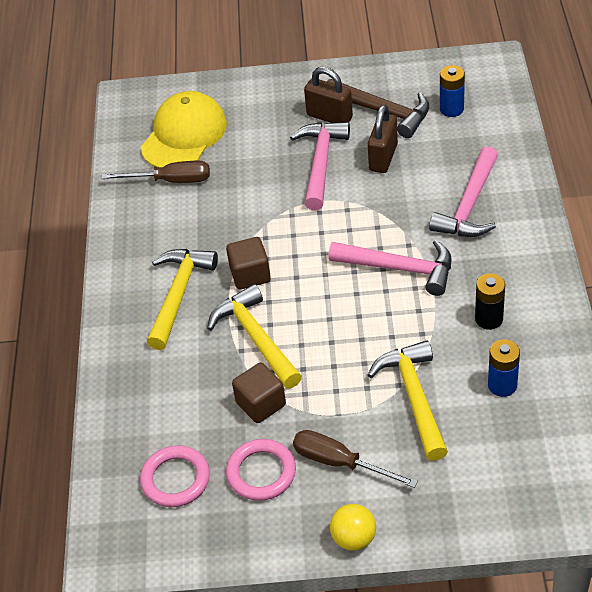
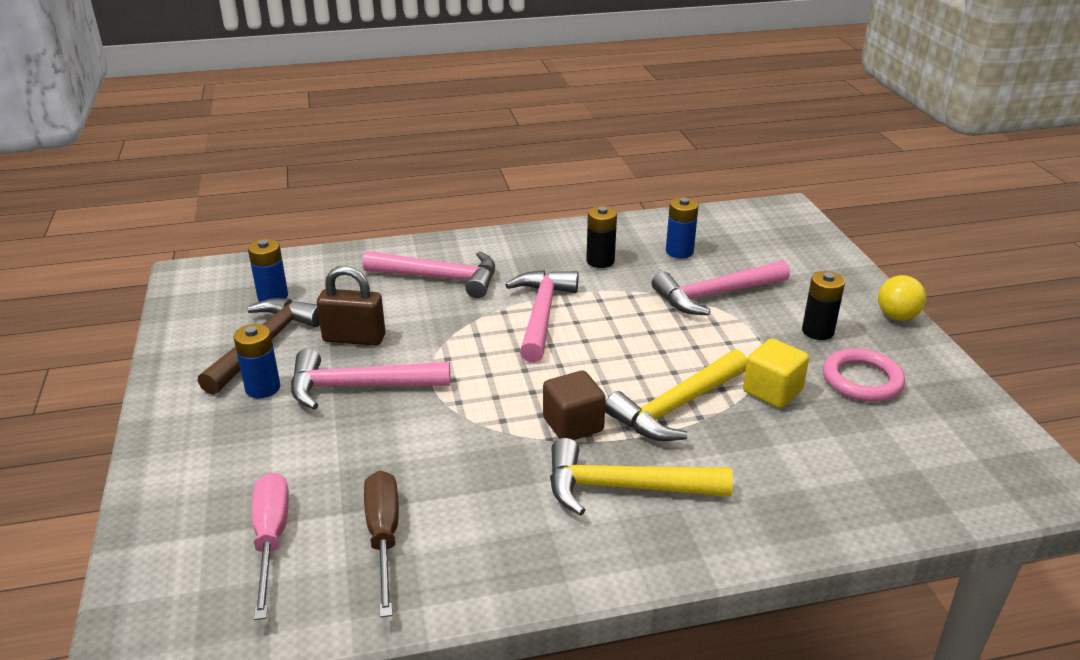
camera: 105 degrees left, 15 degrees down
(175, 479) = (912, 443): pink ring -> none
(184, 135) = (271, 539): yellow cap -> pink screwdriver
(261, 404) = (772, 391): brown cube -> yellow cube
(329, 116) = (263, 388): brown padlock -> blue battery
(340, 462) = (817, 331): brown screwdriver -> black battery
(414, 397) = (715, 295): yellow hammer -> pink hammer

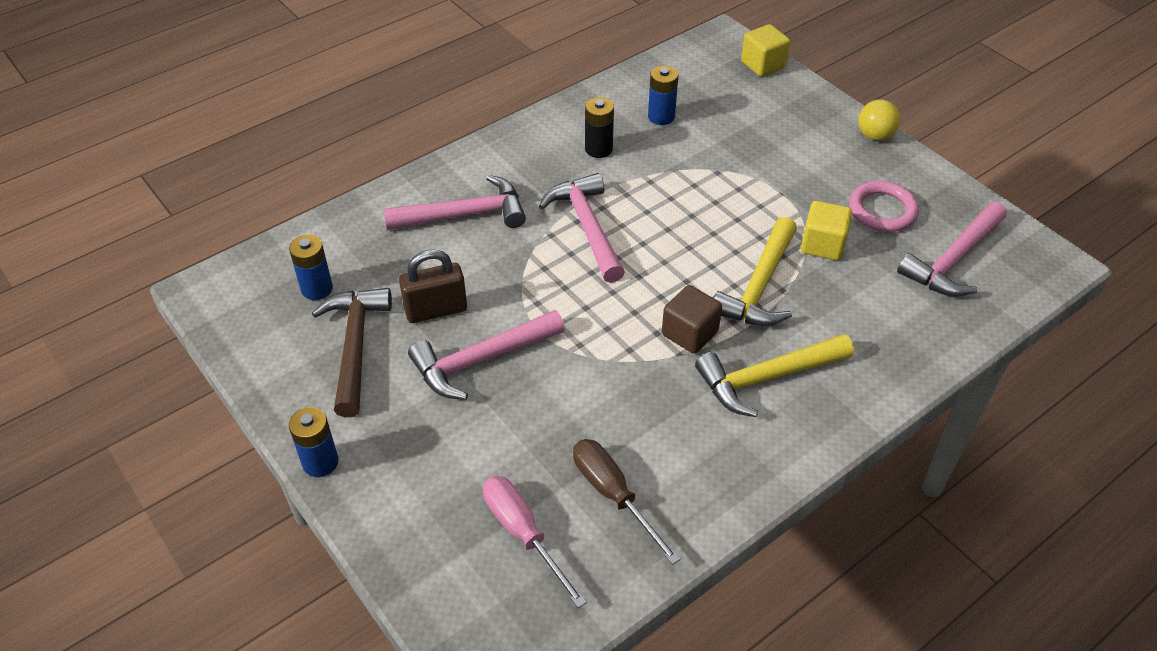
camera: 25 degrees left, 15 degrees up
(263, 388) = (393, 393): blue battery -> blue battery (320, 462)
(715, 295) = (721, 158): pink hammer -> pink hammer (953, 260)
(812, 236) = (763, 65): none -> yellow cube
(817, 331) = (823, 171): black battery -> none

